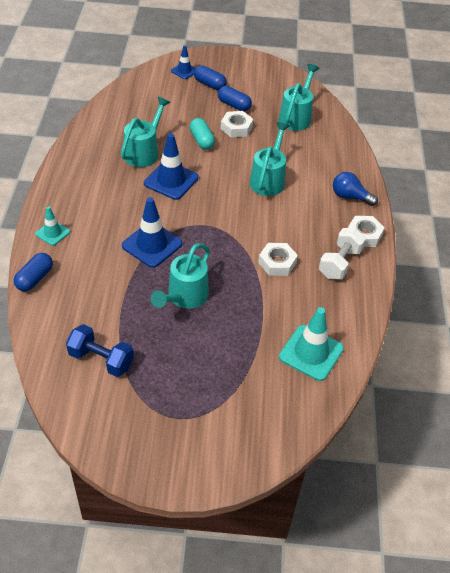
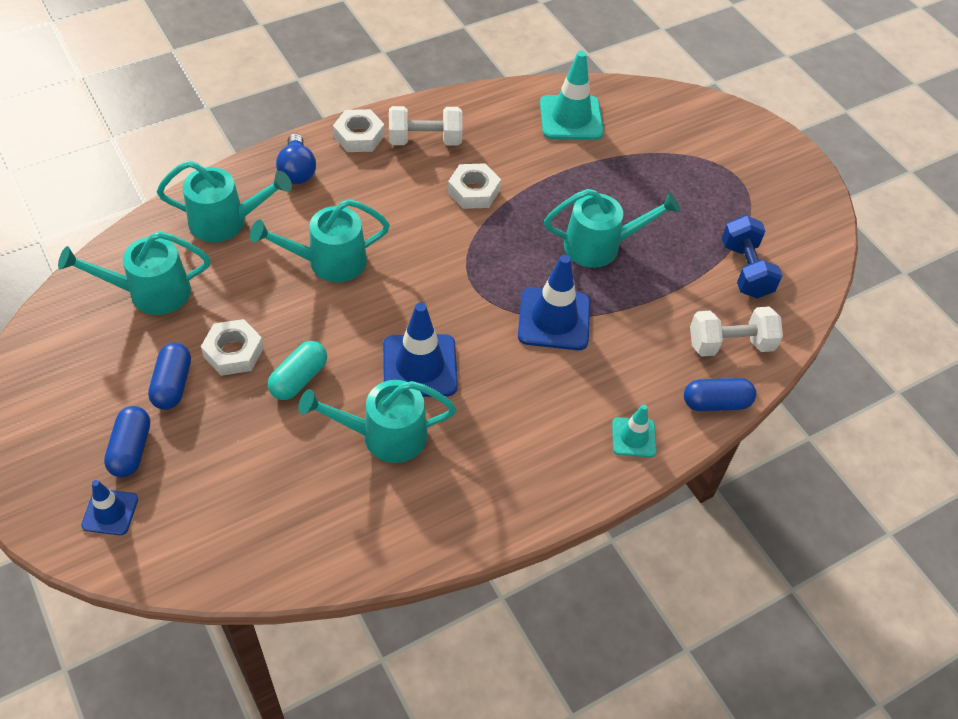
camera: 125 degrees left, 5 degrees up
(61, 311) = (730, 344): none -> white dumbbell
(327, 156) = (227, 222): none -> turquoise watering can

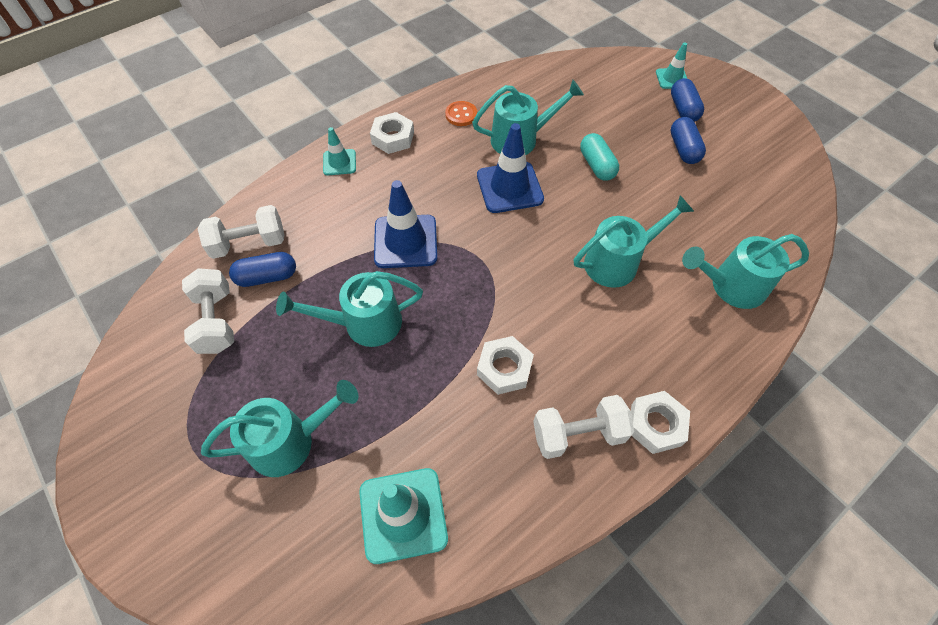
camera: 175 degrees right, 5 degrees up
(110, 512) = (672, 79): blue traffic cone -> turquoise traffic cone
(149, 293) = (748, 210): turquoise watering can -> turquoise watering can (291, 441)
(233, 352) = (654, 176): white nut -> white nut (393, 138)
(297, 170) = (698, 360): blue light bulb -> none
(299, 379) = (596, 165): turquoise capsule -> turquoise capsule turned 45 degrees counterclockwise
(458, 492) = (461, 115): none -> orange button
(716, 403) = (271, 195): blue capsule -> blue capsule (267, 277)
(745, 270) = (216, 321): blue dumbbell -> white dumbbell

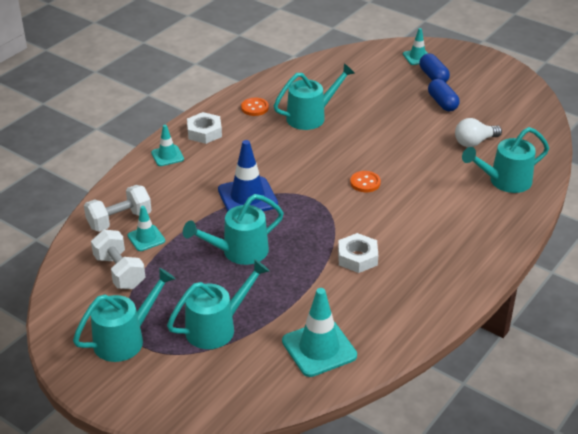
camera: 15 degrees left, 20 degrees down
(267, 277) = (146, 238): blue capsule -> turquoise traffic cone
(509, 187) = (315, 149): blue traffic cone -> none
(552, 250) = (365, 183): none -> orange button
(578, 434) = (425, 283): white dumbbell -> none
(596, 165) = (378, 124): turquoise capsule -> none
(618, 261) = (418, 181): turquoise watering can -> turquoise watering can (126, 338)
(656, 425) = (477, 267): white nut -> none
(707, 216) = (474, 142): none -> white light bulb

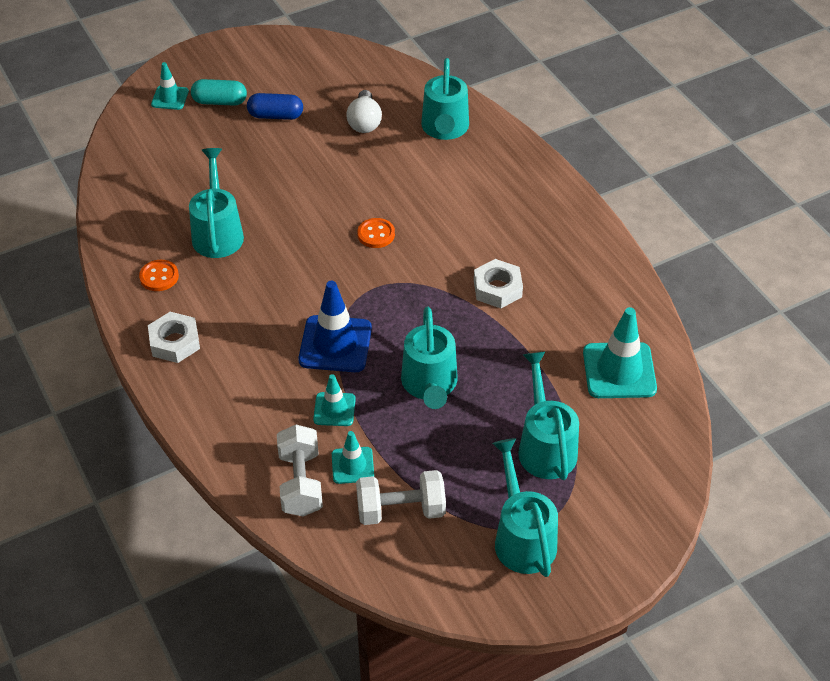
camera: 65 degrees left, 10 degrees up
(167, 156) = (198, 395): turquoise traffic cone -> turquoise traffic cone (334, 409)
(433, 77) = (220, 102): blue capsule -> turquoise capsule

